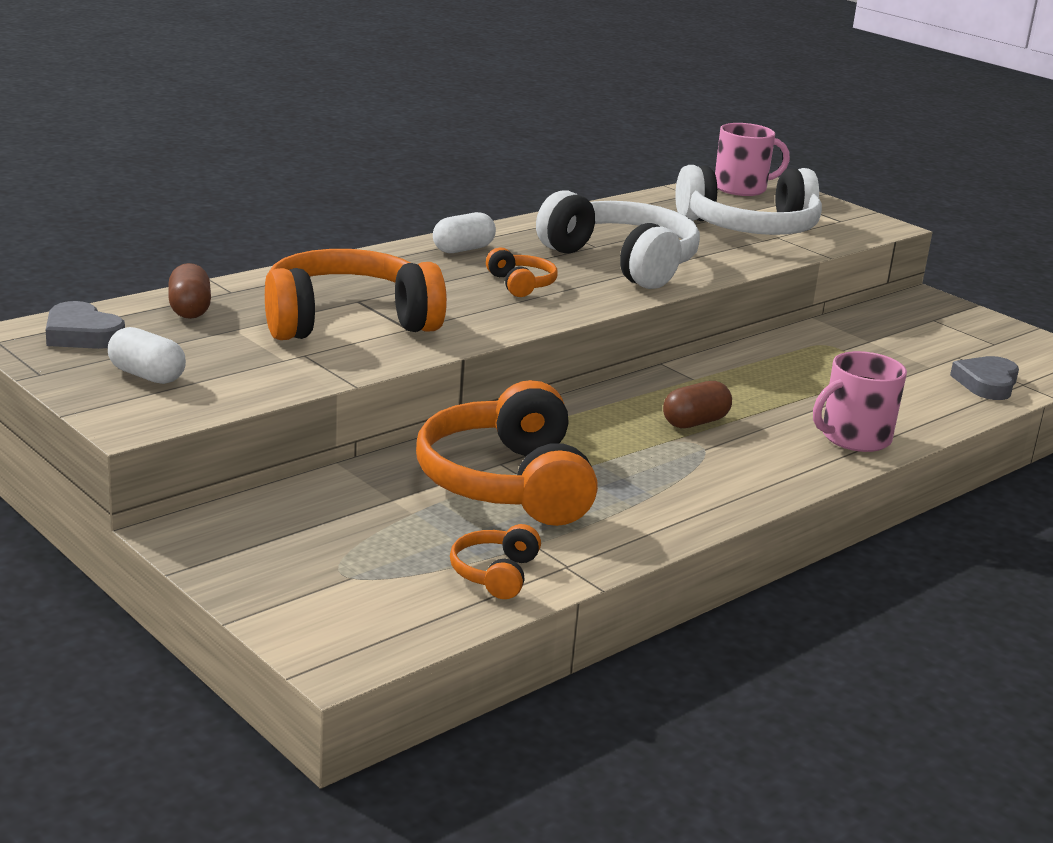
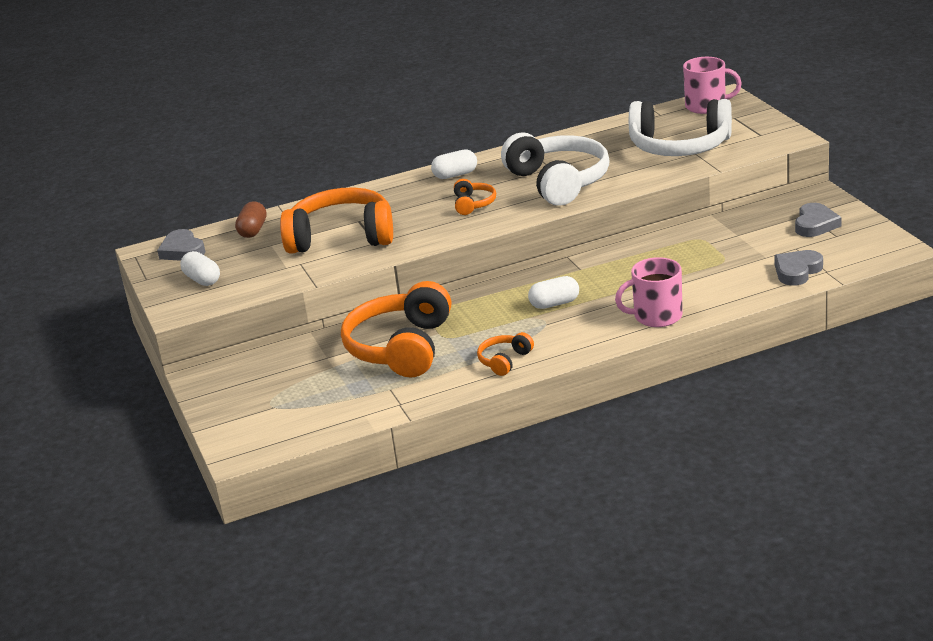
camera: 25 degrees right, 5 degrees up
(495, 574) = (354, 407): orange headphones -> orange headphones (504, 360)
(695, 422) = (554, 304): brown capsule -> white capsule
(956, 331) = (815, 224): none -> grey heart

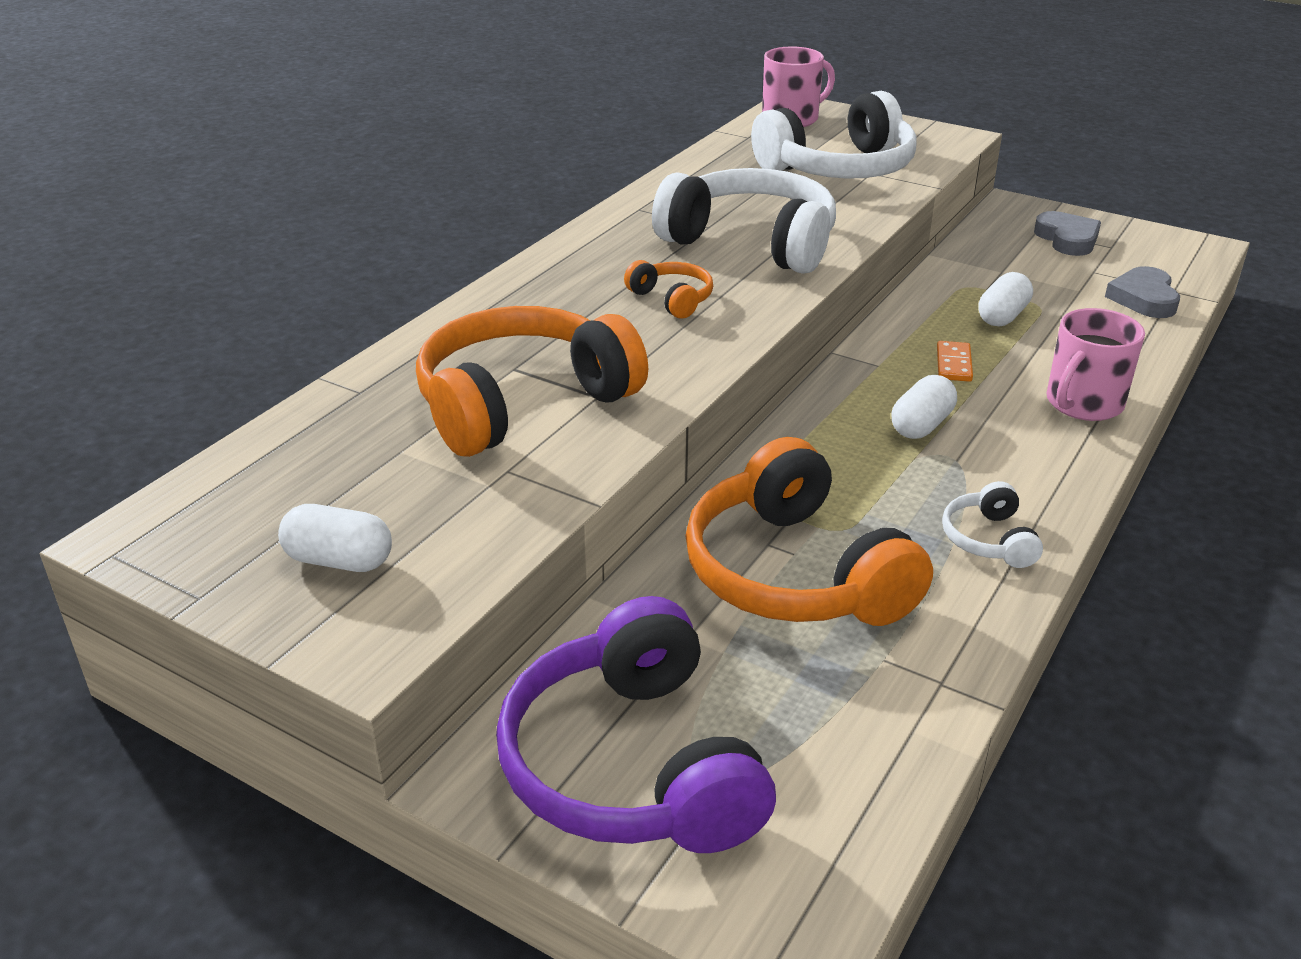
camera: 40 degrees left, 5 degrees up
(182, 250) = (217, 512): grey heart -> none
(252, 391) = (632, 765): none -> purple headphones
(253, 230) = (327, 434): brown capsule -> none
(455, 175) = (577, 264): white capsule -> white capsule (1002, 316)
(504, 360) = (988, 540): orange headphones -> white headphones
(621, 279) = (954, 364): none -> orange domino

